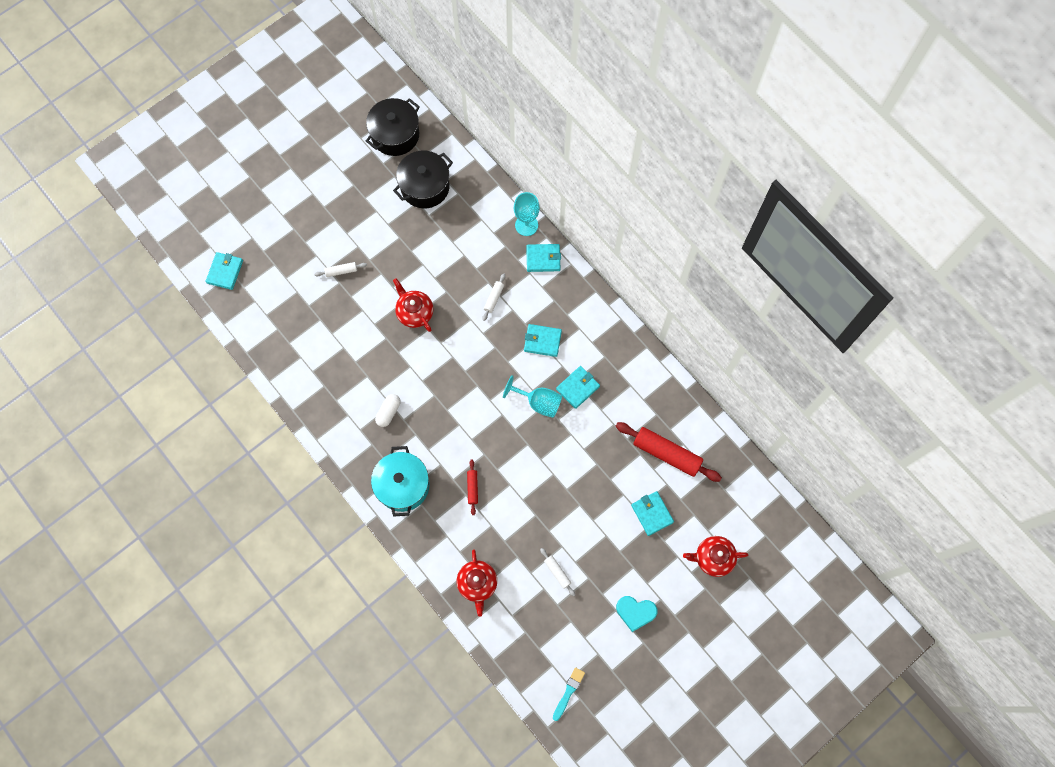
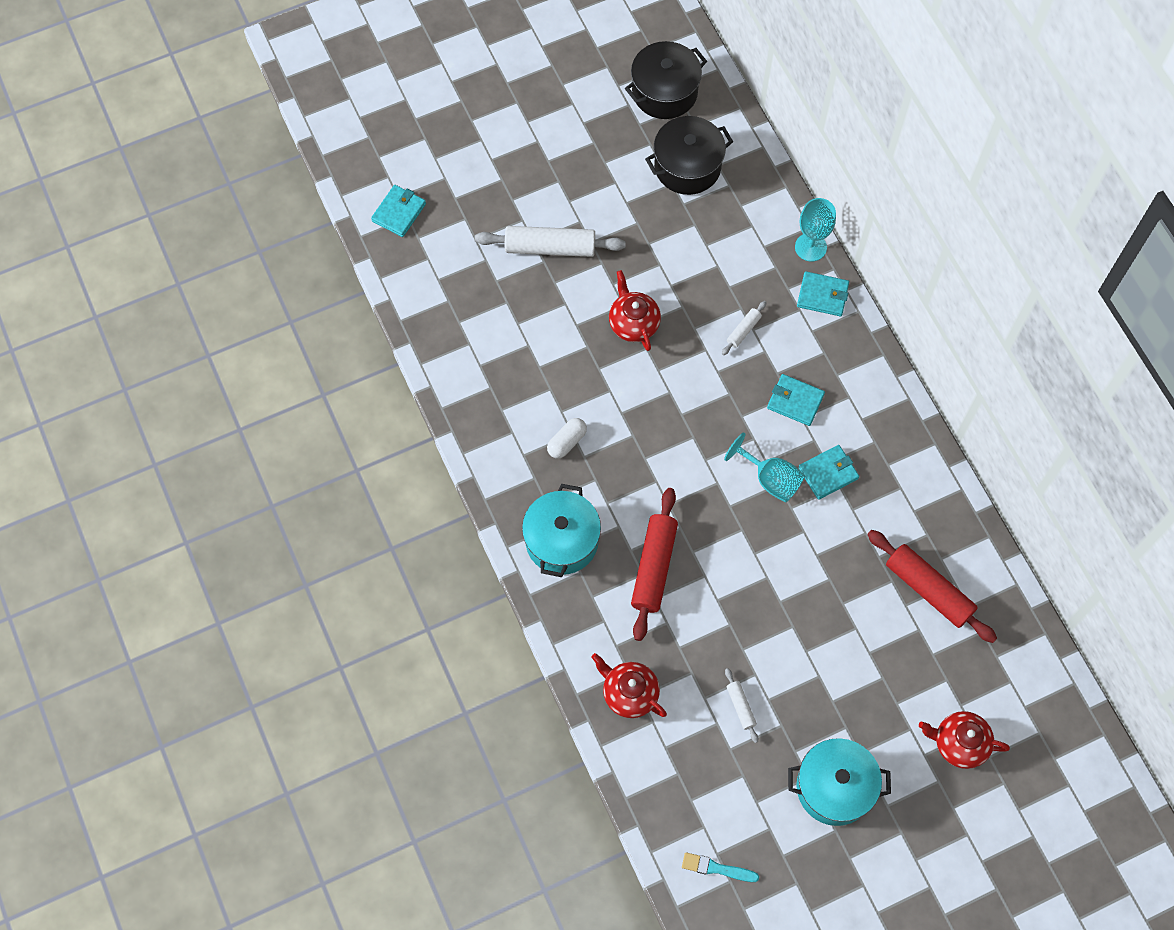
camera: 15 degrees right, 5 degrees down
(341, 271) = (550, 247): white rolling pin -> white rolling pin, size x2.09
(472, 488) = (654, 567): red rolling pin -> red rolling pin, size x2.09
(477, 583) = (629, 693): red teapot -> red teapot turned 120 degrees clockwise
(568, 692) = (717, 868): turquoise brush -> turquoise brush turned 120 degrees counterclockwise
(635, 612) = (834, 787): turquoise heart -> turquoise pot
(652, 513) = (889, 663): turquoise wallet -> none

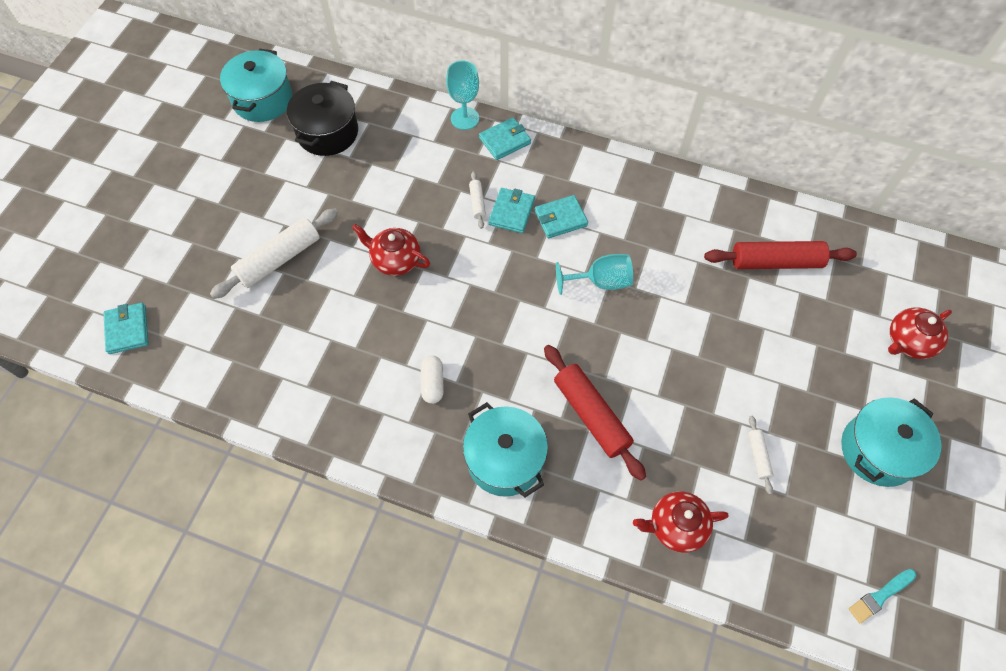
camera: 45 degrees left, 5 degrees down
(664, 92) = (262, 100): black pot -> turquoise pot
(740, 707) = (758, 456): white rolling pin -> white rolling pin turned 60 degrees clockwise
(828, 473) = (632, 245): turquoise wallet -> turquoise wallet (511, 212)

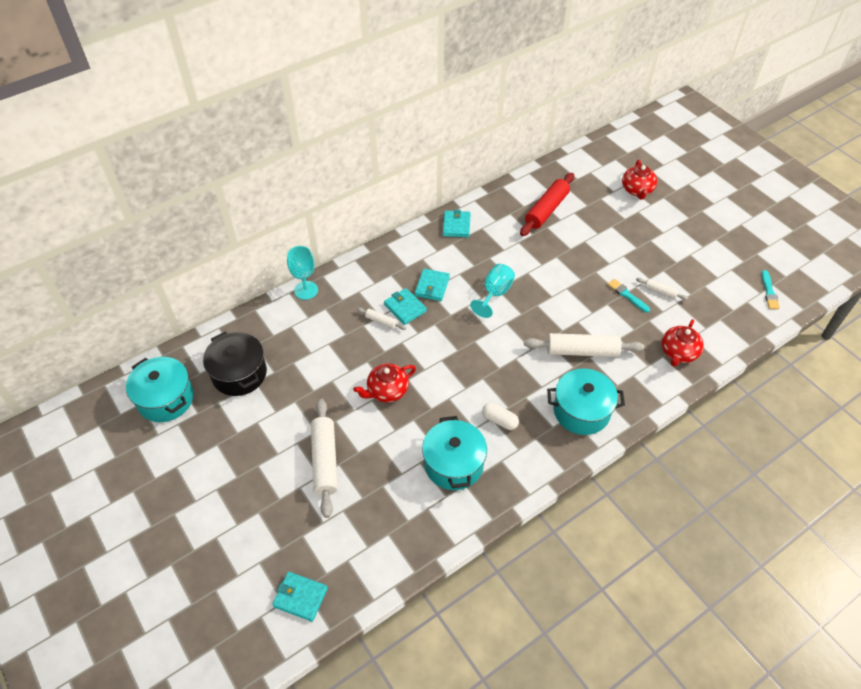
camera: 55 degrees left, 10 degrees down
(505, 141) = (345, 280): turquoise wallet -> turquoise wallet (456, 225)
(591, 415) = (582, 351): red rolling pin -> white rolling pin
(718, 420) = (627, 295): none -> turquoise brush
(878, 450) = (690, 242): turquoise pot -> turquoise pot (453, 464)

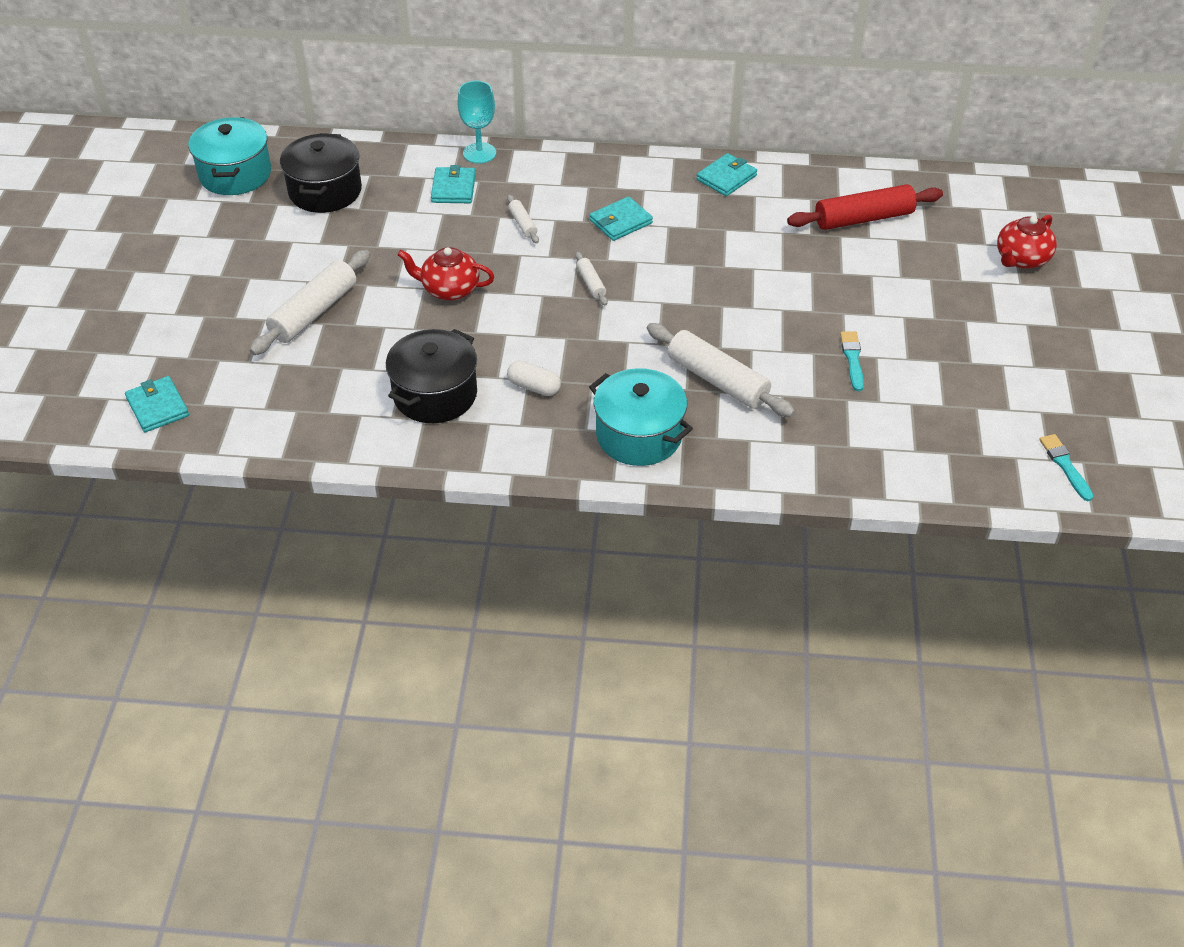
camera: 40 degrees right, 5 degrees down
(405, 308) = (564, 225): turquoise wallet -> turquoise wallet (453, 188)
(453, 464) = (435, 394): turquoise pot -> black pot
(494, 294) = (685, 267): turquoise goblet -> none
(499, 420) = (534, 387): white capsule -> white capsule turned 45 degrees counterclockwise
(660, 292) = (904, 380): white rolling pin -> white rolling pin (591, 283)
(678, 353) = (840, 453): red teapot -> none
(769, 292) = (1065, 466): turquoise brush -> turquoise brush turned 120 degrees clockwise

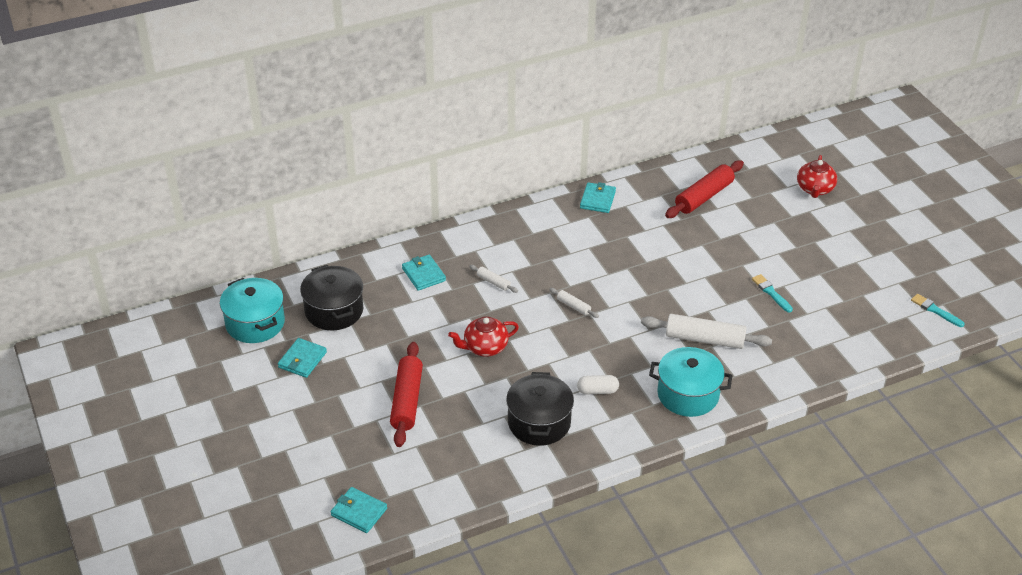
camera: 30 degrees left, 5 degrees down
(314, 312) = (407, 401): white rolling pin -> red rolling pin
(479, 153) = (419, 242): turquoise goblet -> none
(620, 222) = (556, 256): turquoise wallet -> turquoise wallet (302, 360)

